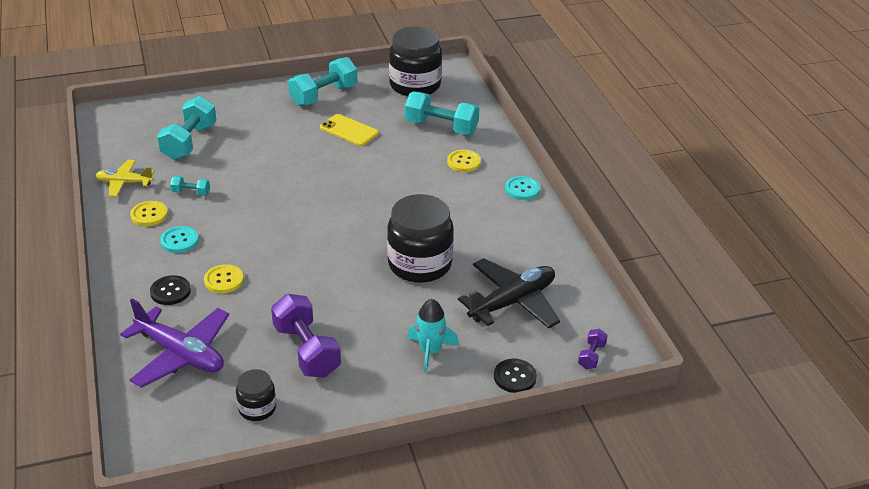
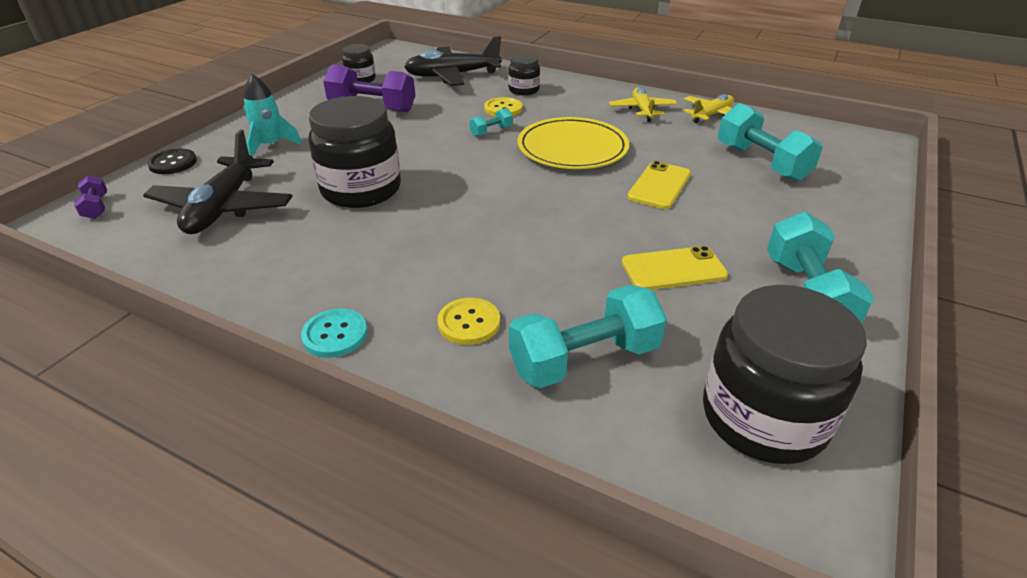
camera: 135 degrees right, 0 degrees up
(149, 215) = (642, 110): yellow button -> yellow plane
(170, 291) = (524, 90): black button -> black jar
(179, 241) = (584, 110): turquoise button -> none
(180, 354) = (452, 76): purple plane -> black plane
(191, 192) = (655, 135): turquoise dumbbell -> turquoise dumbbell (491, 131)
(255, 215) = (572, 148): none -> yellow plate
(267, 164) = (659, 186): none -> yellow phone

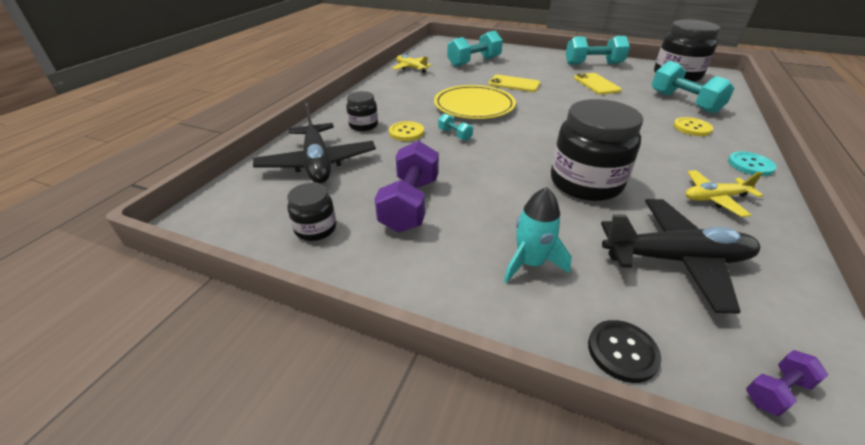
camera: 95 degrees left, 0 degrees up
(642, 110) = (405, 85): yellow plane -> yellow plane (714, 198)

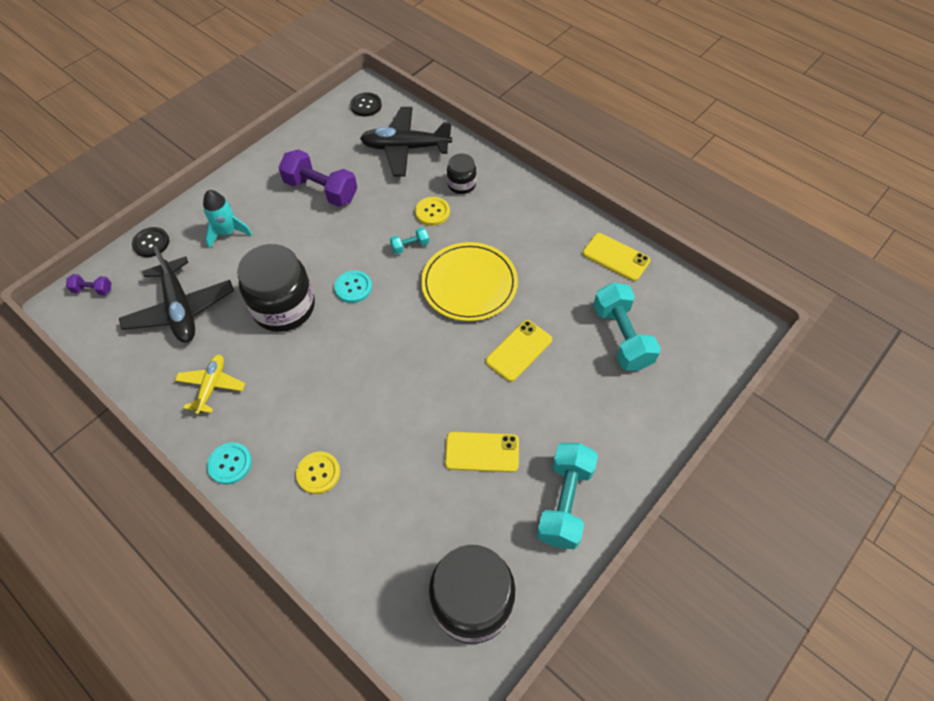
camera: 110 degrees right, 20 degrees up
(235, 209) = (366, 105): none -> black button
(315, 229) = (322, 140): black jar -> none
(411, 68) = (615, 257): yellow plane -> yellow phone
(524, 151) = (353, 287): none -> turquoise button
(675, 260) = (180, 309): black plane -> black plane turned 45 degrees counterclockwise
(684, 102) = (381, 525): turquoise dumbbell -> none
(777, 391) = (93, 290): purple dumbbell -> purple dumbbell turned 75 degrees counterclockwise

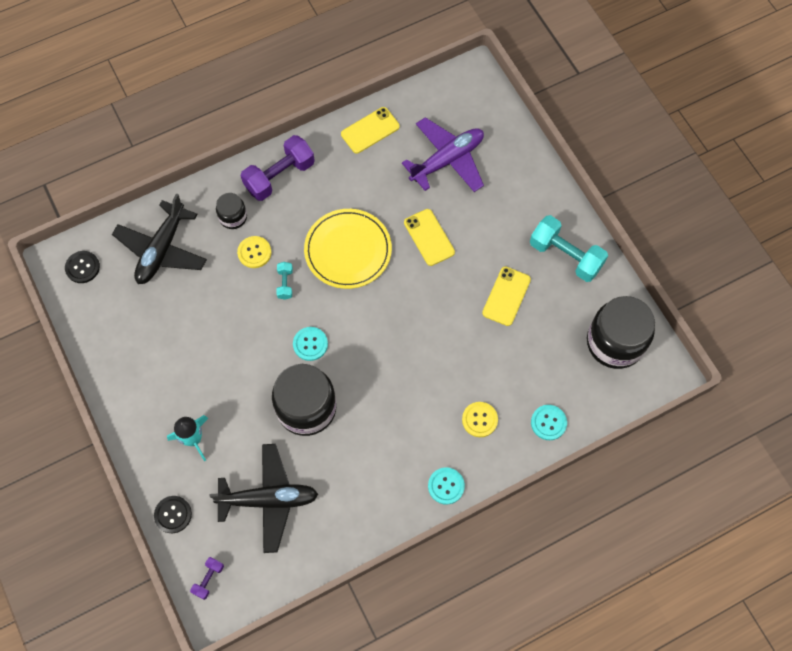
camera: 70 degrees left, 10 degrees up
(212, 386) = (365, 487): yellow plane -> none
(321, 190) = (180, 341): purple dumbbell -> purple dumbbell (279, 176)
(337, 552) = (548, 423): none -> turquoise button
(621, 337) = (447, 160): turquoise dumbbell -> purple plane

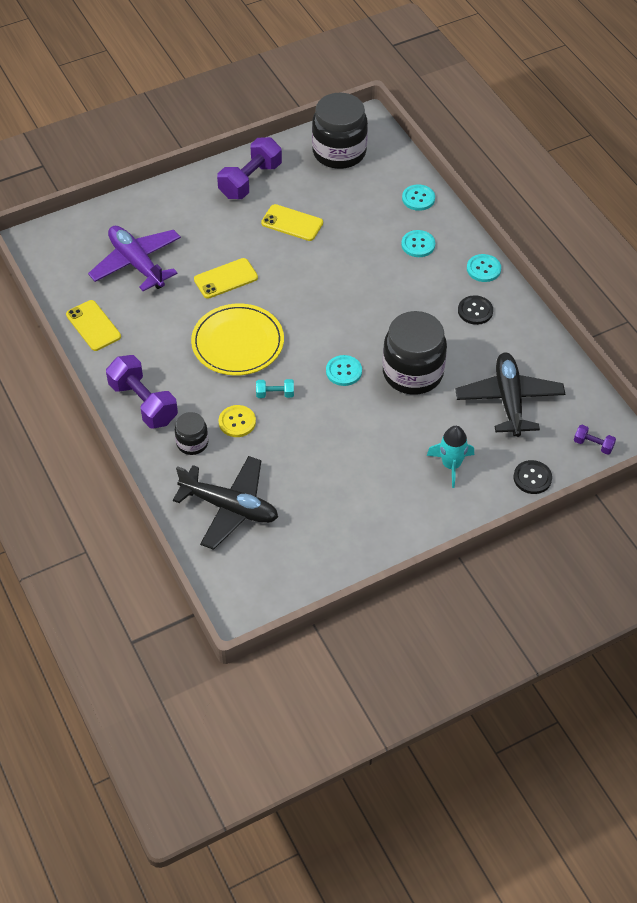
camera: 90 degrees left, 15 degrees down
(82, 267) = (250, 585): black button -> black button (475, 311)
(479, 420) = (418, 244): yellow button -> turquoise button
(565, 255) = (250, 180): turquoise dumbbell -> purple dumbbell

